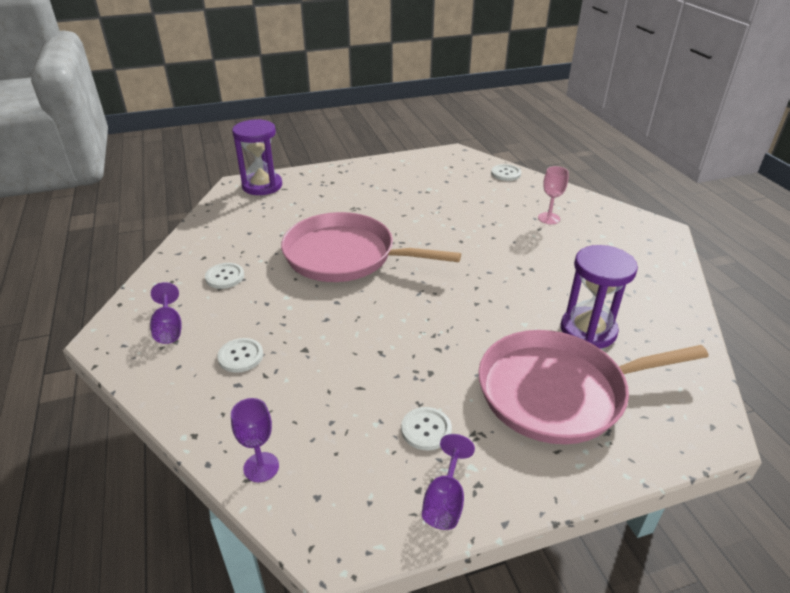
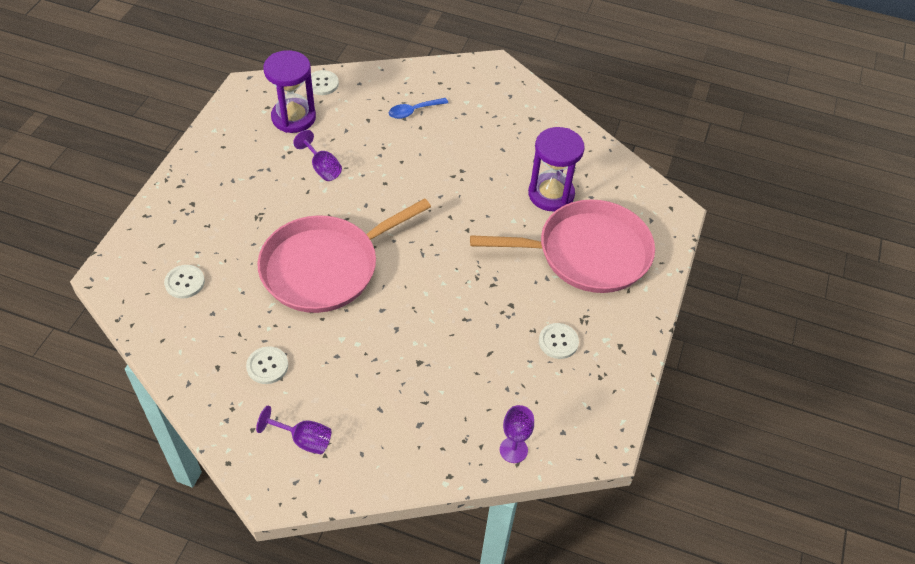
camera: 55 degrees left, 15 degrees up
(240, 356) = (388, 407): white button -> white button (185, 282)
(262, 186) = (134, 258): purple hourglass -> purple hourglass (293, 118)
(445, 501) = (618, 369): purple goblet -> purple goblet (322, 168)
(548, 218) = (413, 111): pink goblet -> blue spoon
(558, 392) = (587, 253): pink pan -> pink pan turned 120 degrees counterclockwise

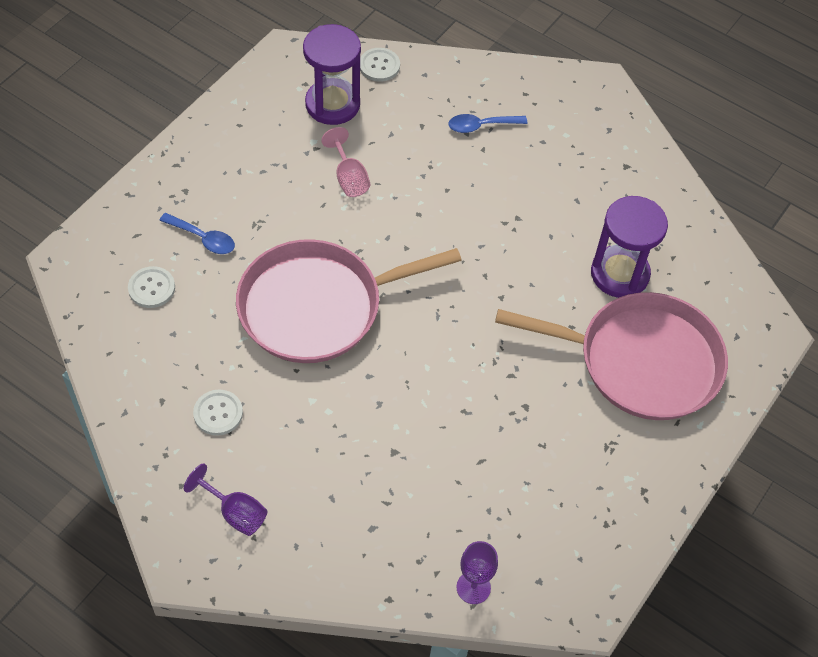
camera: 15 degrees right, 5 degrees up
(217, 236) = (203, 238): none -> blue spoon
(322, 168) = (349, 178): purple goblet -> pink goblet
(558, 342) = (569, 467): white button -> none

